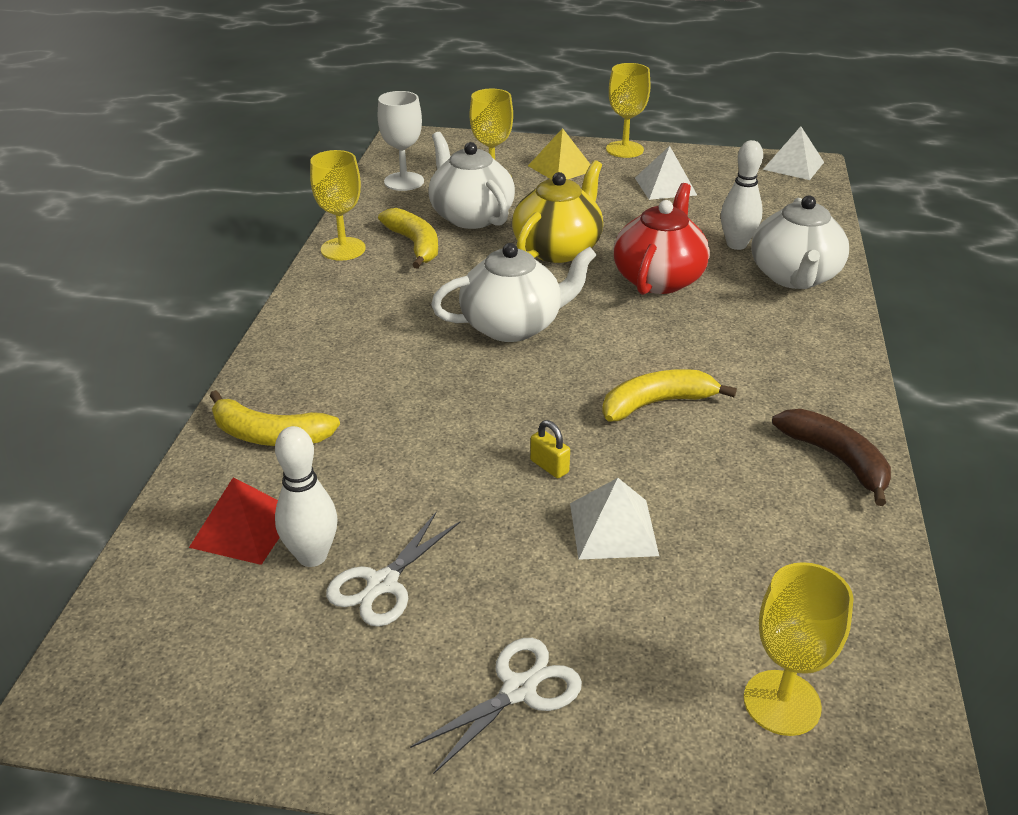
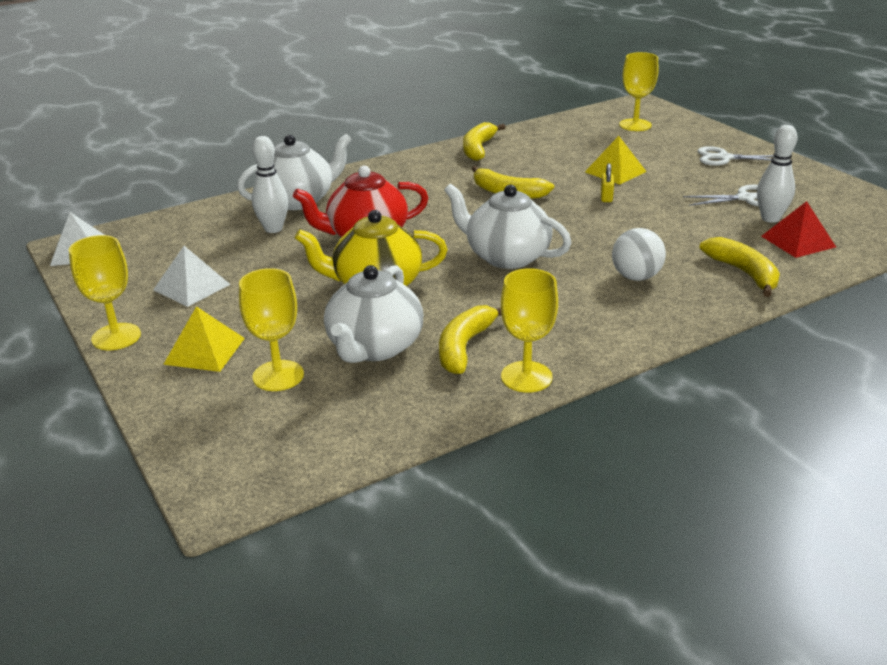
camera: 130 degrees left, 5 degrees down
(370, 369) = (636, 277): none -> white ball
(404, 181) = (350, 425): white goblet -> none
(613, 529) = (615, 171): white pyramid -> yellow pyramid
(836, 459) = (478, 148): brown banana -> yellow banana

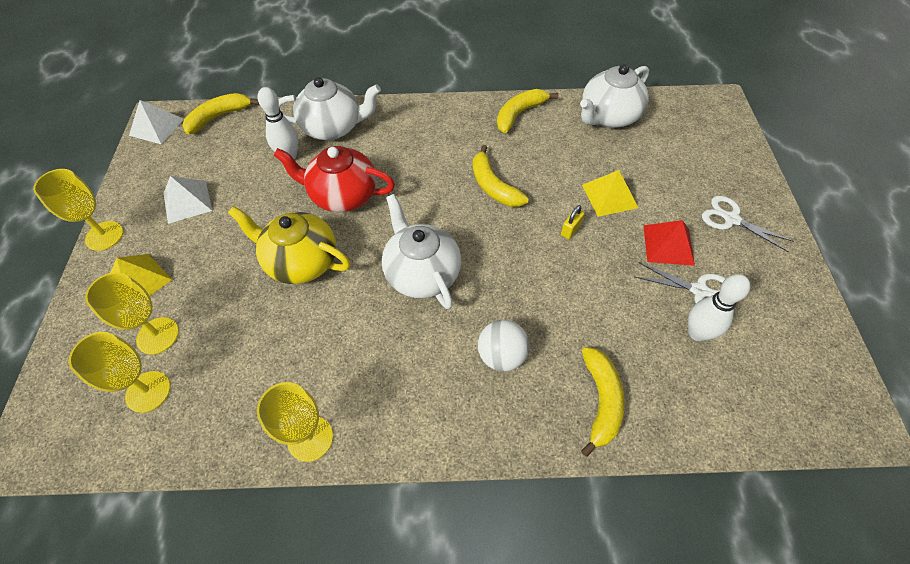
camera: 30 degrees right, 25 degrees up
(374, 347) = (240, 338): white teapot -> white teapot (608, 116)
(464, 347) = (299, 373): yellow banana -> yellow banana (219, 117)
(635, 125) = (686, 133): yellow goblet -> yellow goblet (148, 391)
(798, 241) = (694, 381): red pyramid -> red pyramid (668, 245)

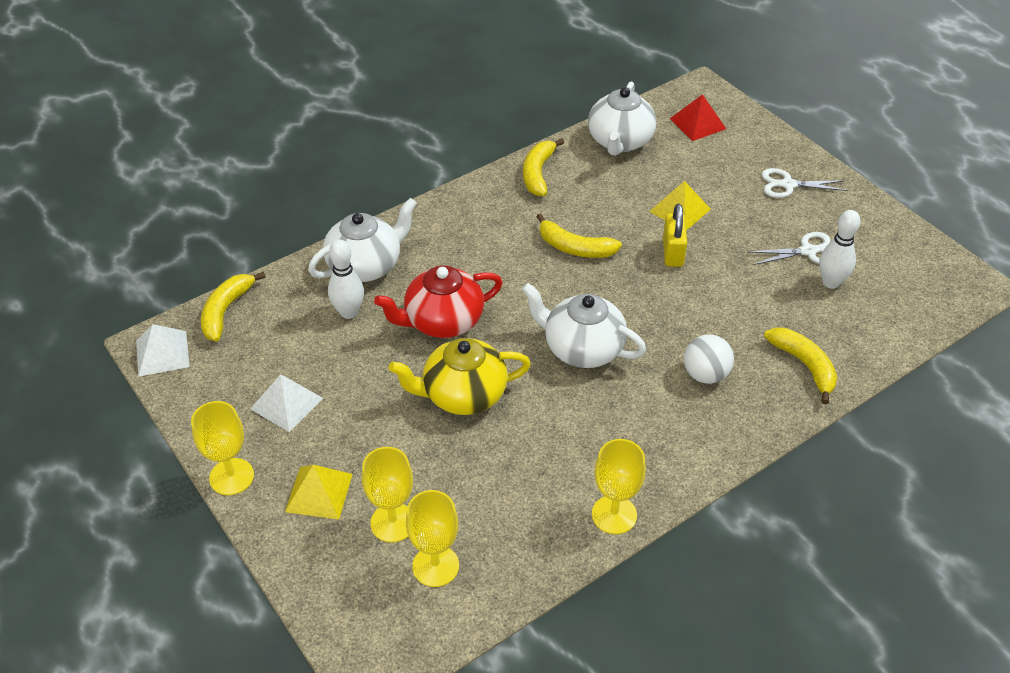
camera: 35 degrees left, 10 degrees down
(570, 230) = (672, 252): yellow padlock -> yellow padlock, size x1.69
(668, 245) = (758, 227): red pyramid -> red pyramid (697, 123)

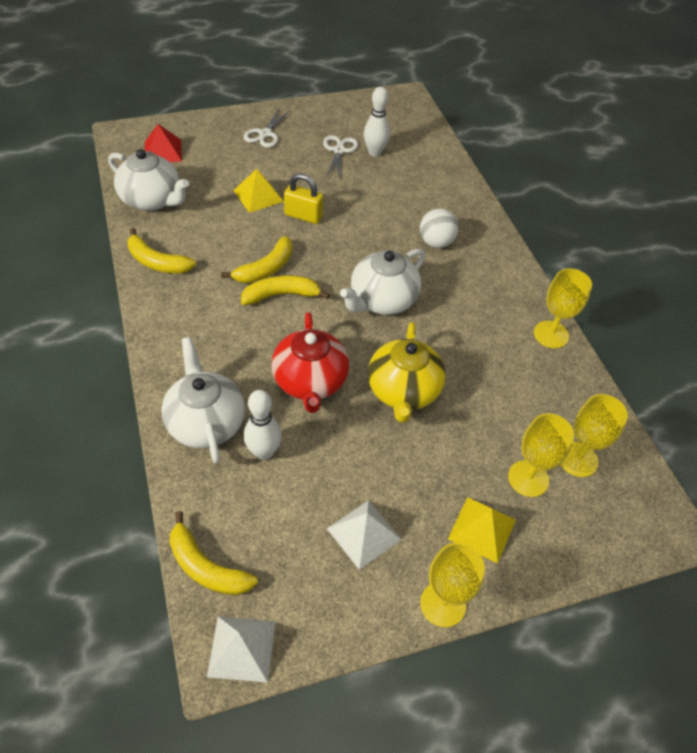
camera: 75 degrees left, 5 degrees up
(804, 365) = (446, 193): yellow banana -> yellow banana (281, 295)

